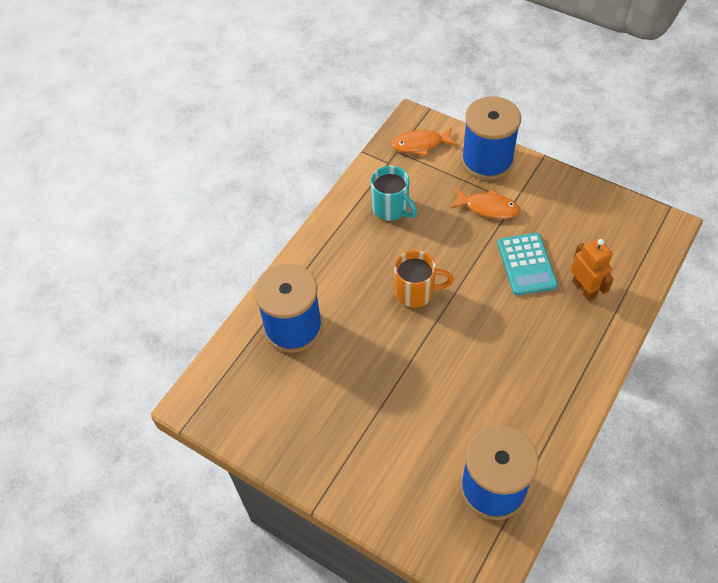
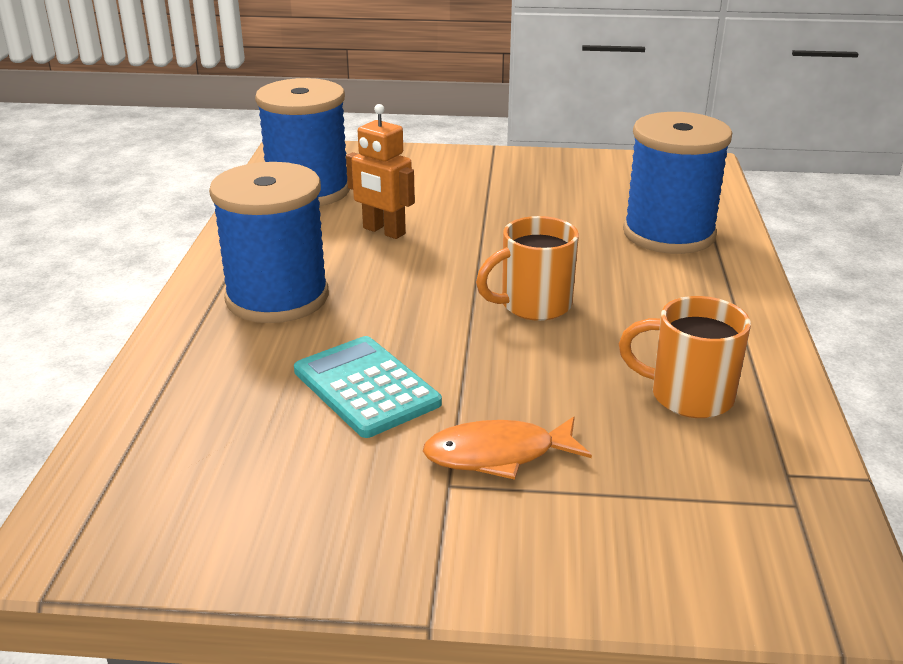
camera: 150 degrees right, 25 degrees down
(391, 208) = (687, 396): turquoise mug -> orange mug
(420, 144) = (762, 538): orange fish -> none
(487, 161) = (571, 554): blue spool -> blue spool (277, 297)
(584, 289) = (240, 383): orange robot -> orange robot (383, 231)

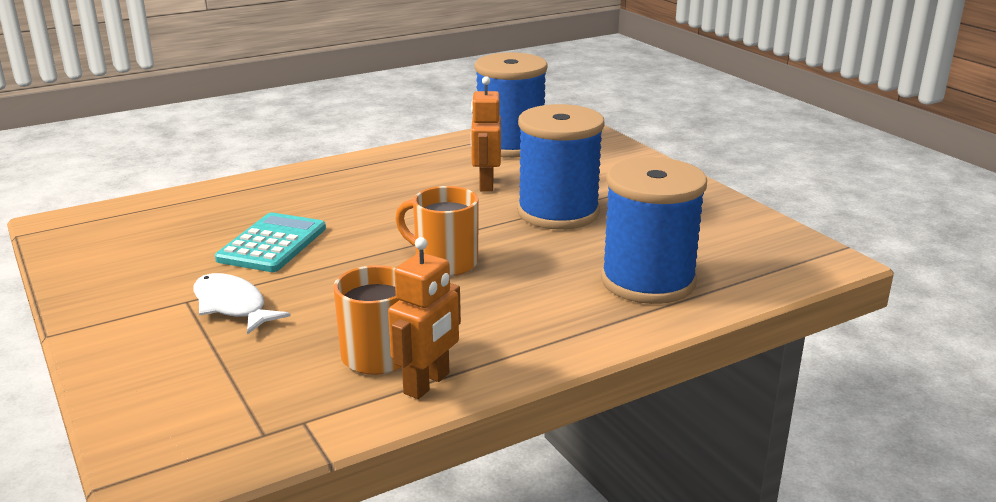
camera: 55 degrees right, 5 degrees down
(277, 297) = (351, 186): blue spool -> blue spool (558, 212)
(498, 455) = (232, 306): orange fish -> white fish
(764, 386) = (427, 384): none -> orange robot

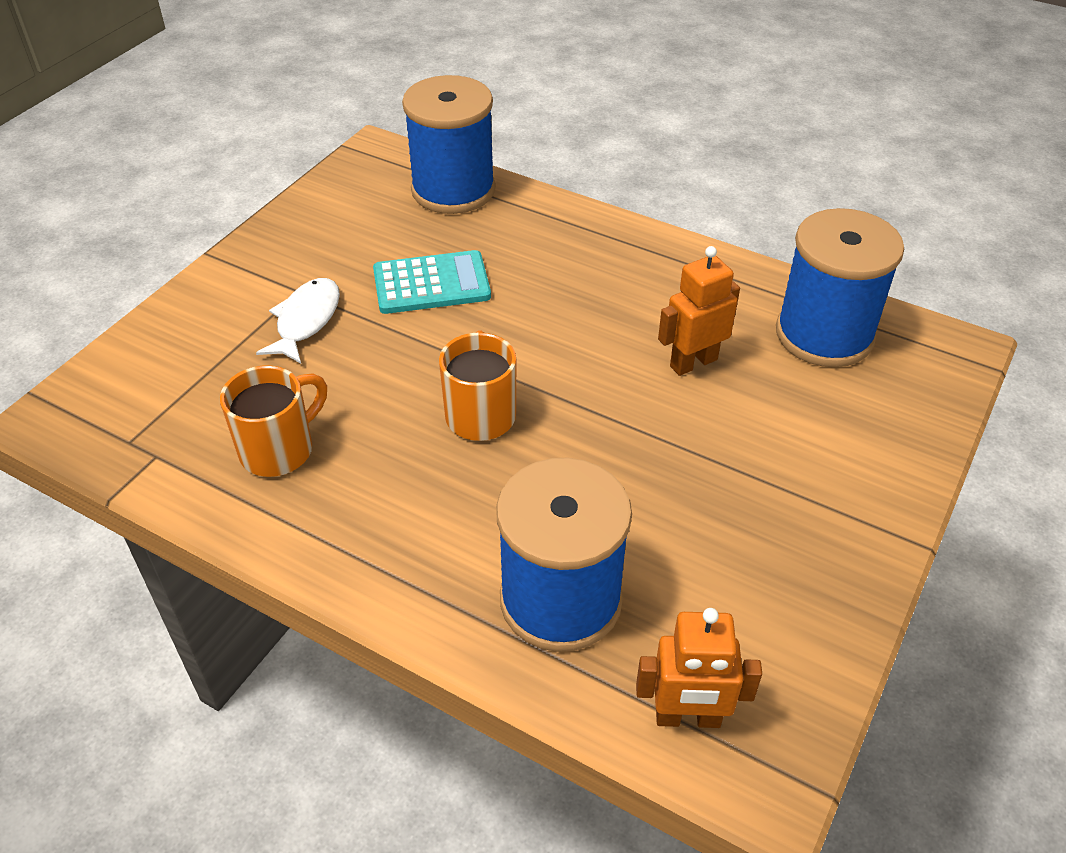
camera: 60 degrees right, 20 degrees up
(427, 384) = (249, 506): orange robot -> orange robot (688, 718)
(558, 212) = (673, 453): blue spool -> blue spool (453, 190)

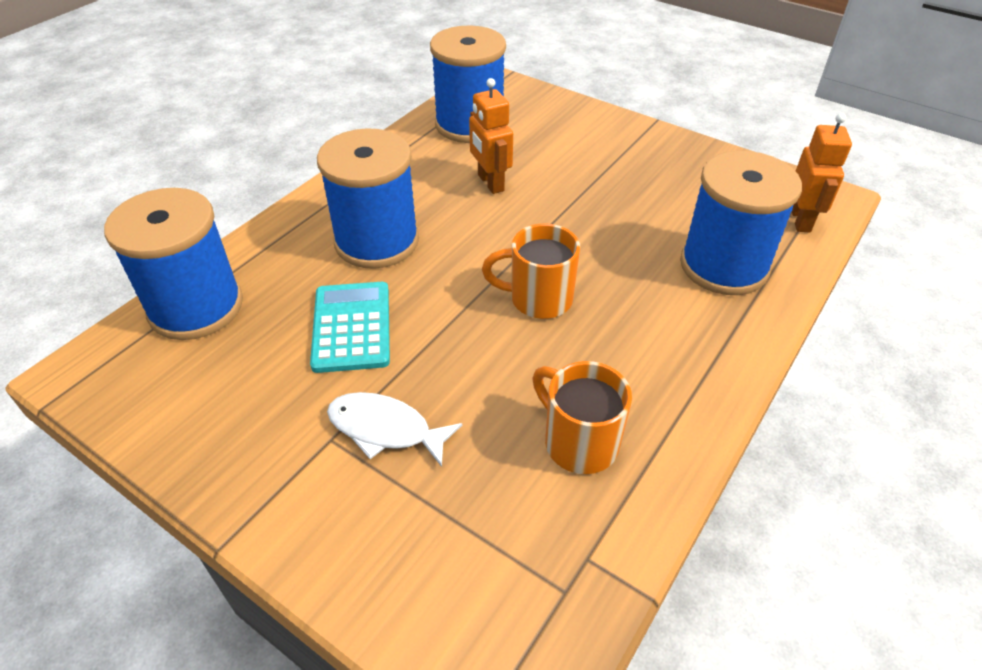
camera: 85 degrees left, 0 degrees up
(562, 283) = (377, 241): none -> blue spool

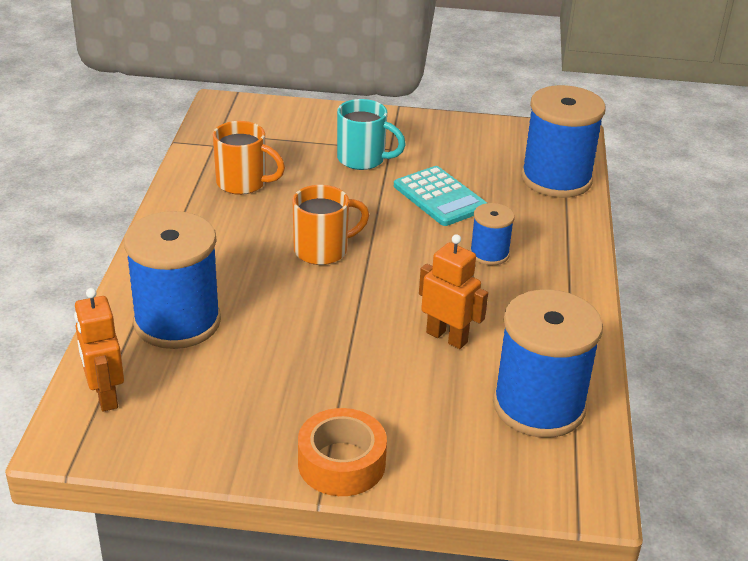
camera: 150 degrees right, 10 degrees down
(377, 241) = (489, 254): blue spool -> blue spool, size x0.51
(385, 429) = (363, 159): white fish -> turquoise mug
(631, 132) = (341, 463): none -> orange tape

